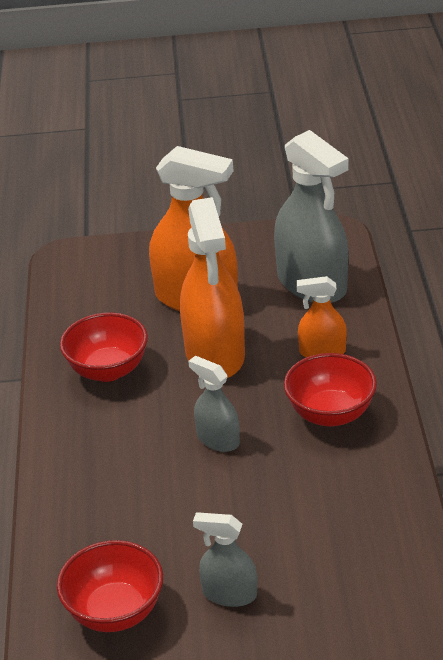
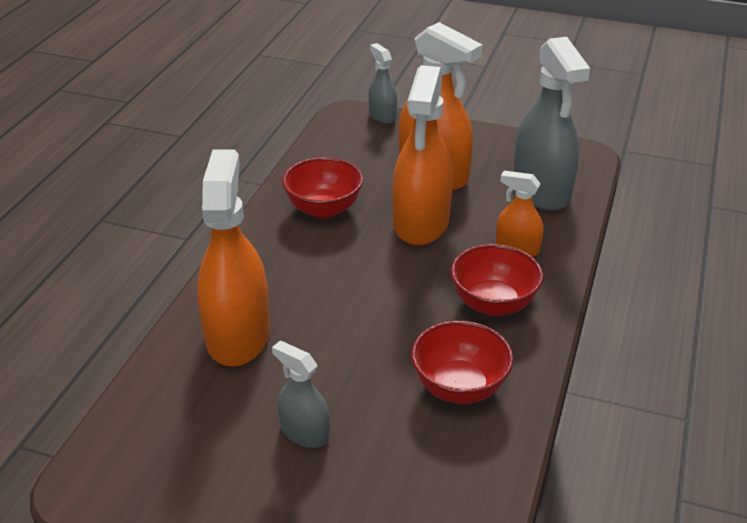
camera: 20 degrees right, 0 degrees up
(106, 526) = (238, 335): none -> orange spray bottle
(115, 611) = (196, 411): red bowl -> red bowl (459, 387)
(218, 439) = (379, 294): grey spray bottle -> grey spray bottle (382, 116)

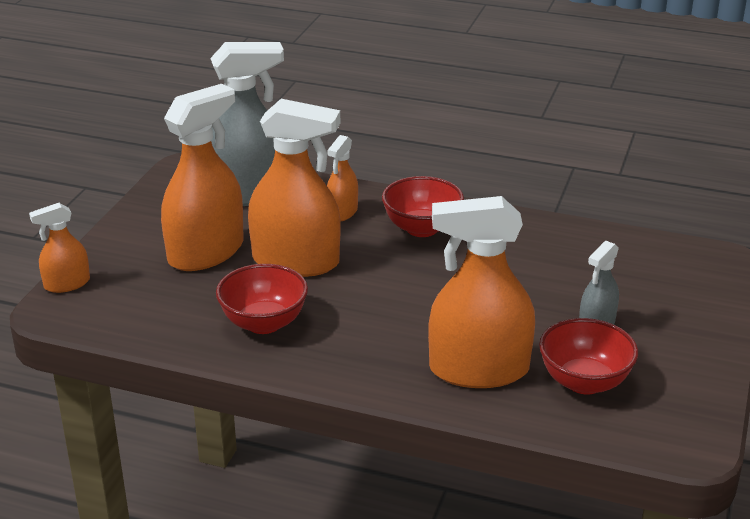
camera: 90 degrees left, 5 degrees down
(382, 116) = (67, 284): grey spray bottle -> orange spray bottle
(459, 387) = (529, 249): red bowl -> red bowl (584, 382)

